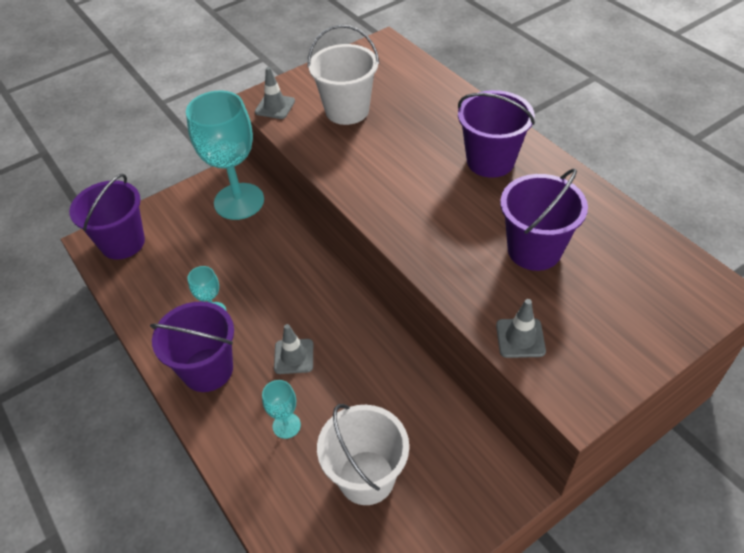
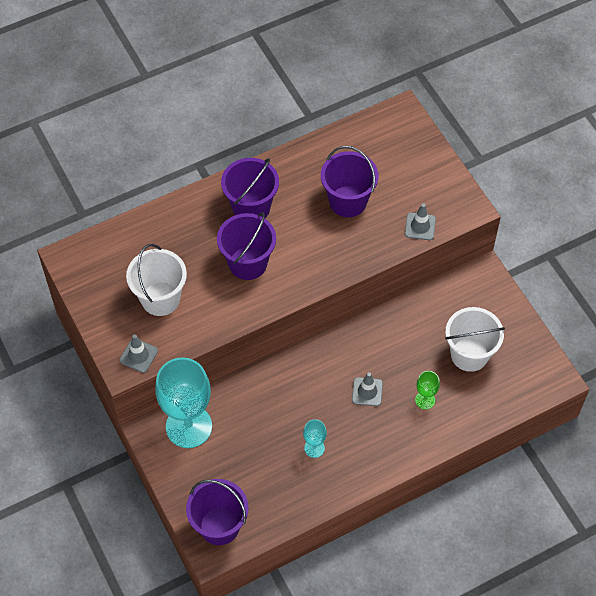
camera: 85 degrees left, 10 degrees up
(207, 370) = (370, 452): purple bucket -> purple bucket (248, 263)
(286, 425) = (425, 400): turquoise goblet -> green goblet

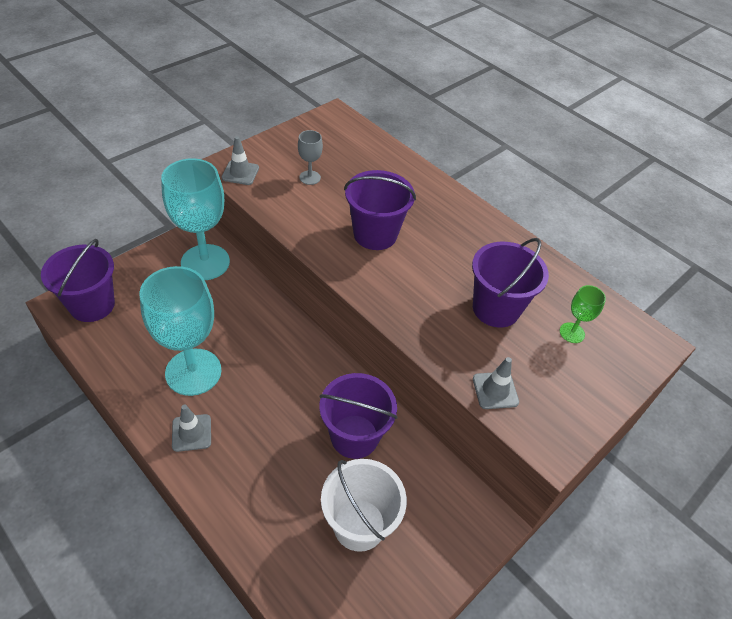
camera: 70 degrees right, 10 degrees down
(160, 299) = (310, 177): white bucket -> grey goblet
(251, 207) = (446, 226): purple bucket -> purple bucket (354, 436)
(314, 448) = (193, 372): turquoise goblet -> turquoise goblet, size x2.29
(367, 391) = (277, 412): grey traffic cone -> grey traffic cone (191, 433)
(425, 400) = (278, 480): green goblet -> green goblet (572, 333)

